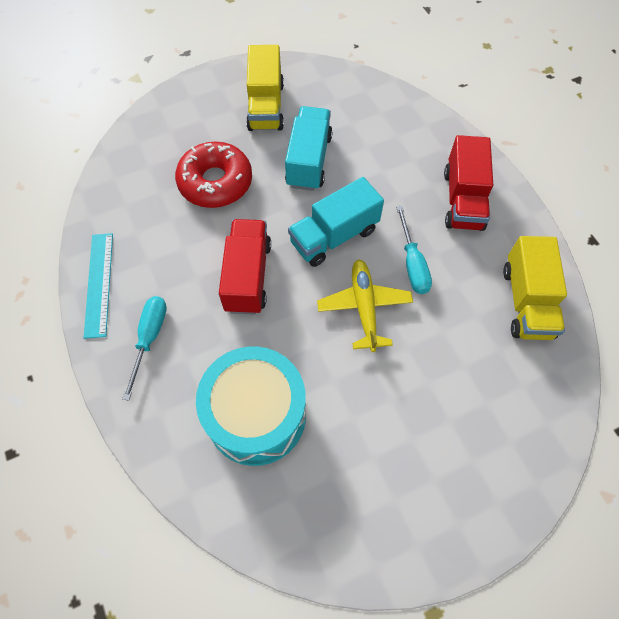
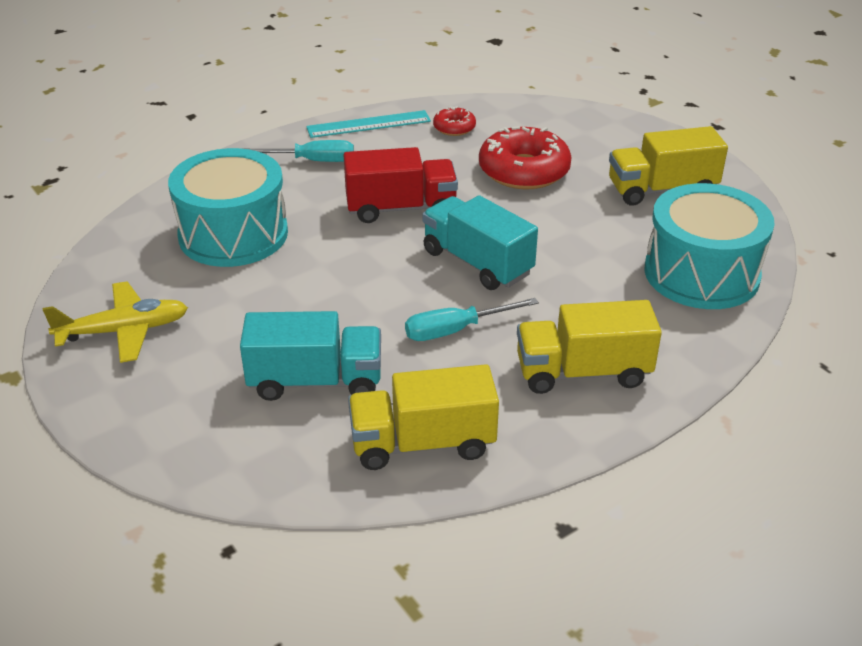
camera: 80 degrees right, 25 degrees down
(130, 218) = (454, 128): none -> red donut
(309, 161) = (588, 232): turquoise truck -> turquoise truck (315, 381)
(364, 307) = (380, 295): yellow plane -> yellow plane (124, 331)
(369, 113) = (701, 273): none -> turquoise drum
(463, 200) = (583, 372): red truck -> yellow truck

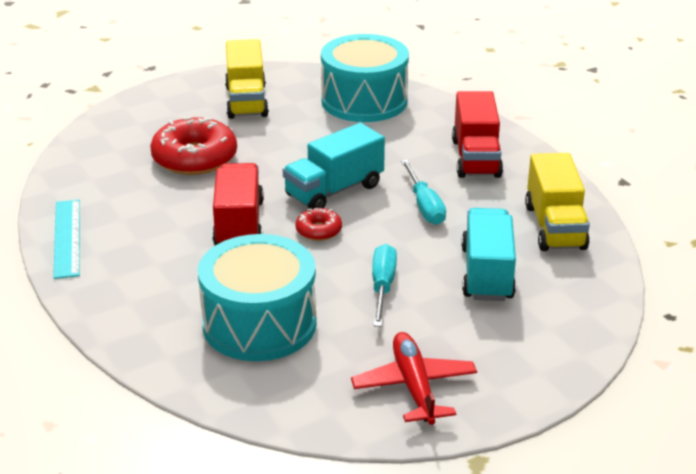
camera: 85 degrees left, 5 degrees down
(124, 331) = (414, 386): yellow plane -> red plane
(312, 161) = (130, 275): turquoise screwdriver -> turquoise screwdriver (382, 287)
(454, 128) = (99, 188): red donut -> red donut (318, 230)
(583, 372) = (475, 158): yellow truck -> red truck

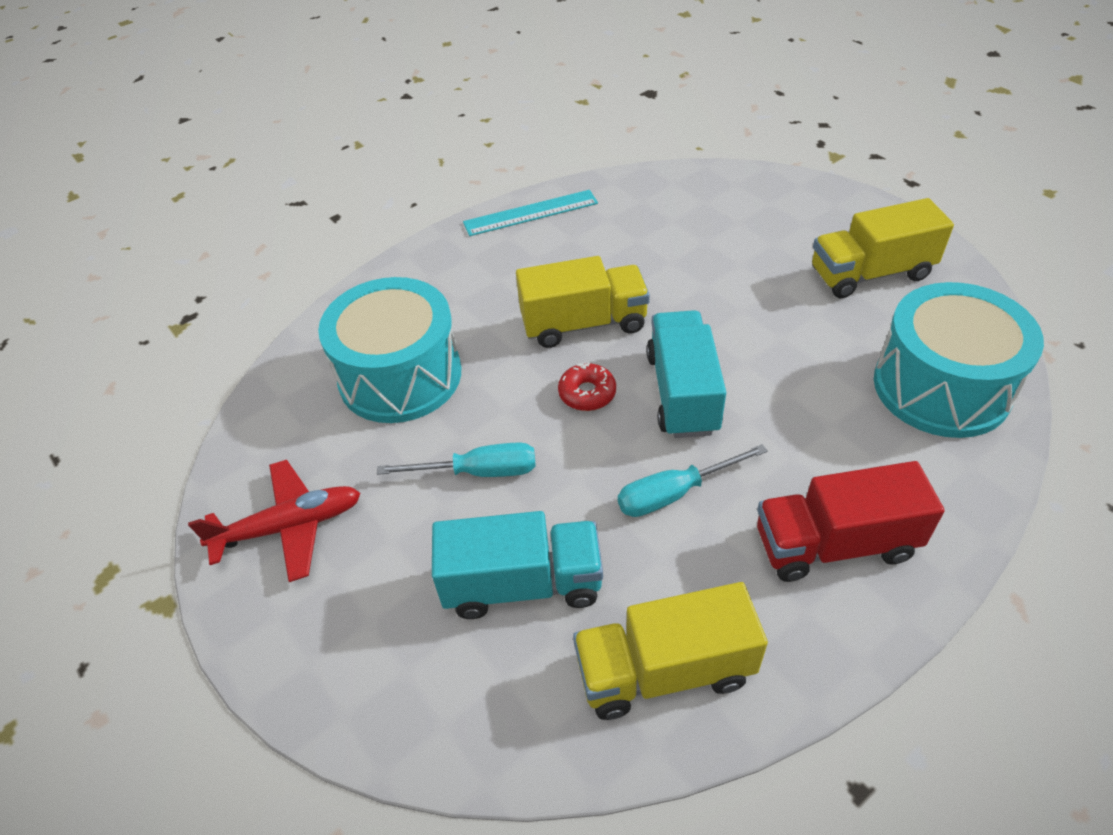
camera: 85 degrees right, 15 degrees up
(194, 158) = (712, 261): red donut -> none
(239, 224) = (584, 324): red truck -> yellow truck
(334, 190) = (682, 393): turquoise truck -> turquoise truck turned 45 degrees clockwise

